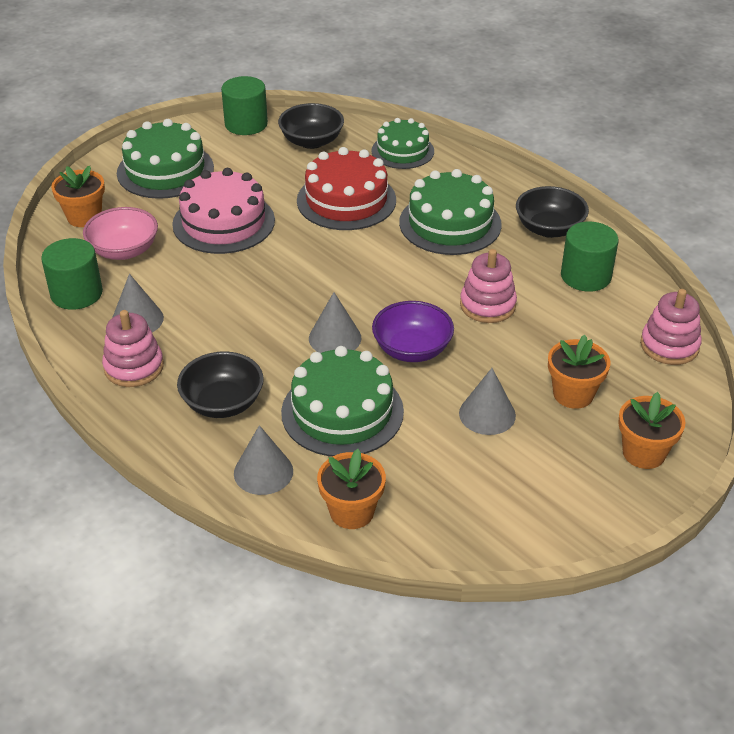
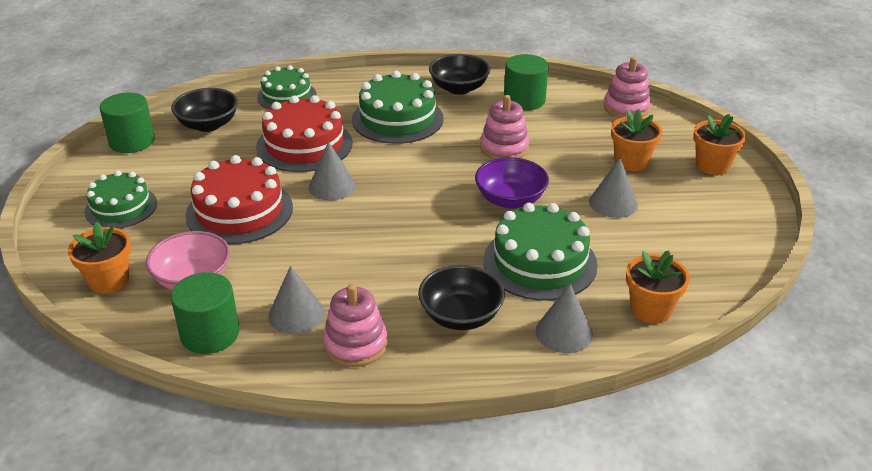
camera: 50 degrees left, 5 degrees down
(165, 170) = (121, 207): green cake -> green cake, size x0.67
(223, 222) = (239, 211): pink cake -> red cake
(335, 338) = (454, 226): grey cone -> grey cone (332, 186)

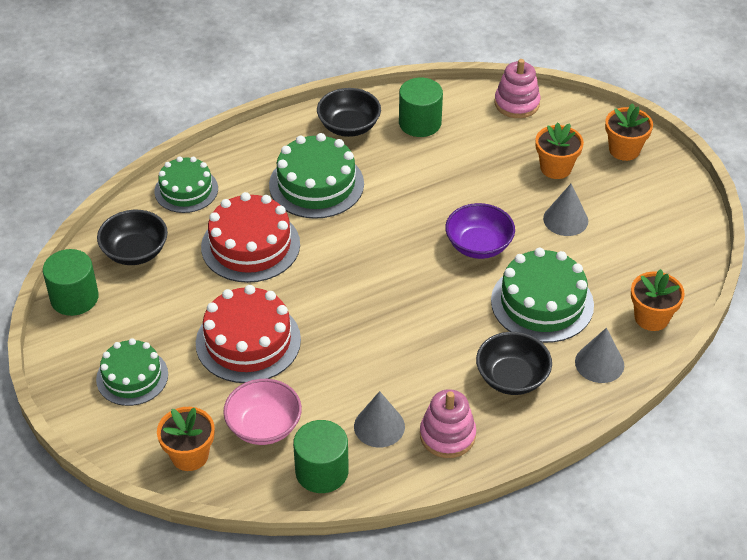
camera: 25 degrees left, 10 degrees up
(332, 186) = (312, 284): grey cone -> none
(504, 148) = (437, 188): pink stacking toy -> none

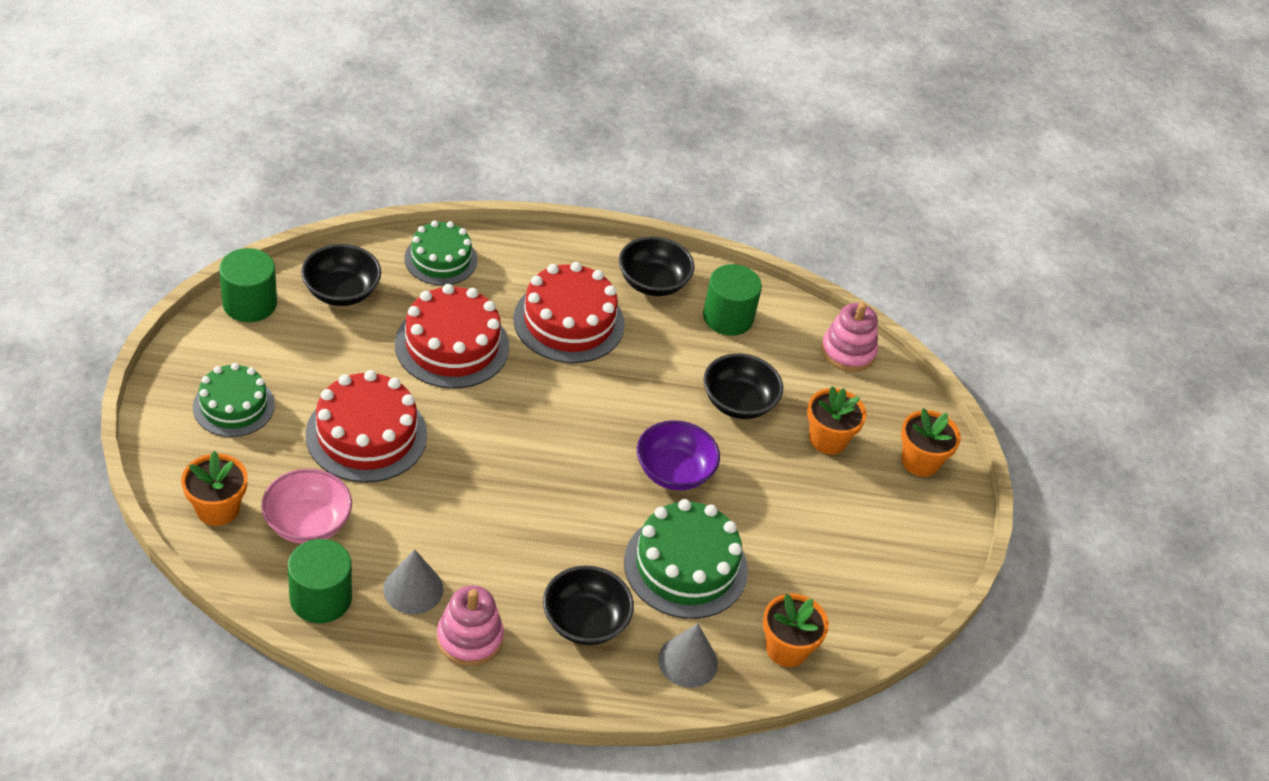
camera: 25 degrees right, 0 degrees up
(316, 184) = (569, 321): green cake -> red cake
(478, 176) = (738, 402): none -> black bowl
(565, 219) = (789, 497): grey cone -> none

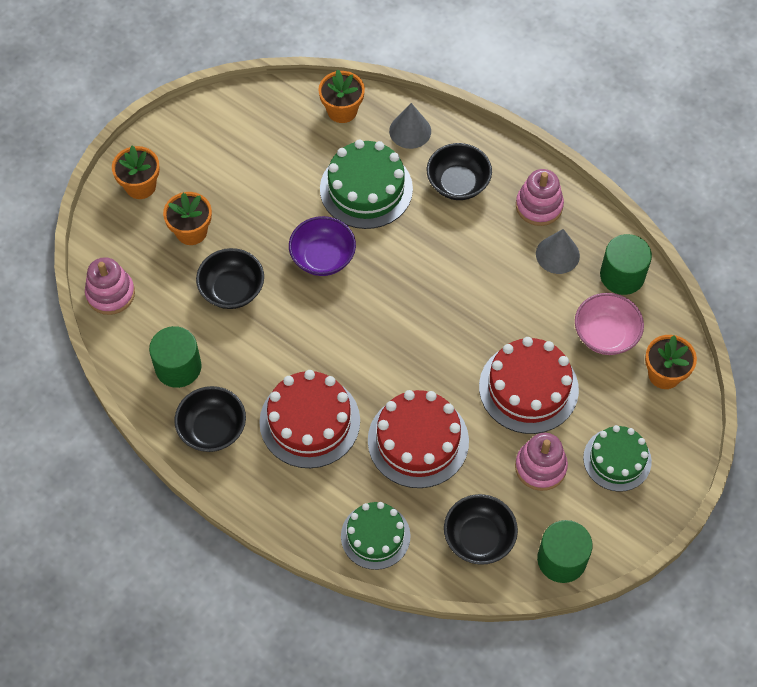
camera: 140 degrees left, 15 degrees up
(313, 369) = (540, 467): none -> pink stacking toy

